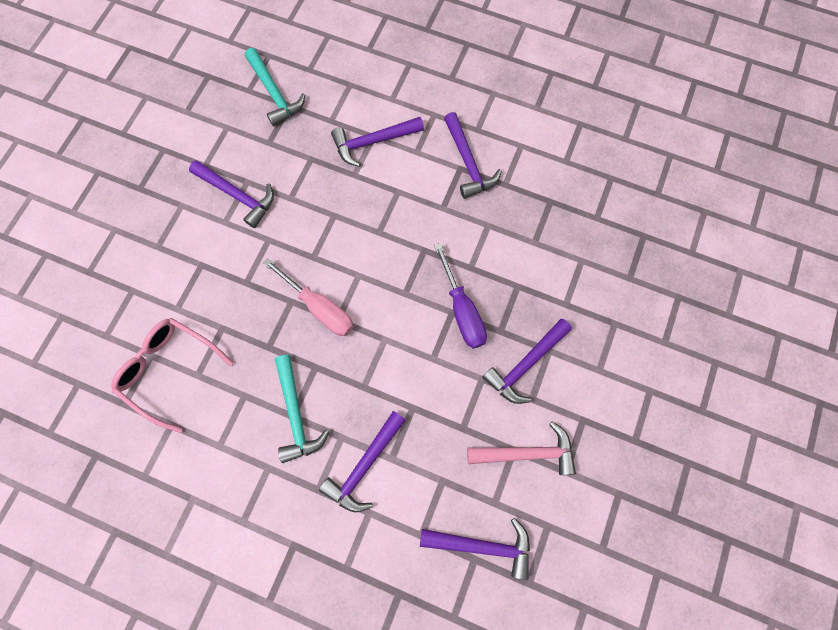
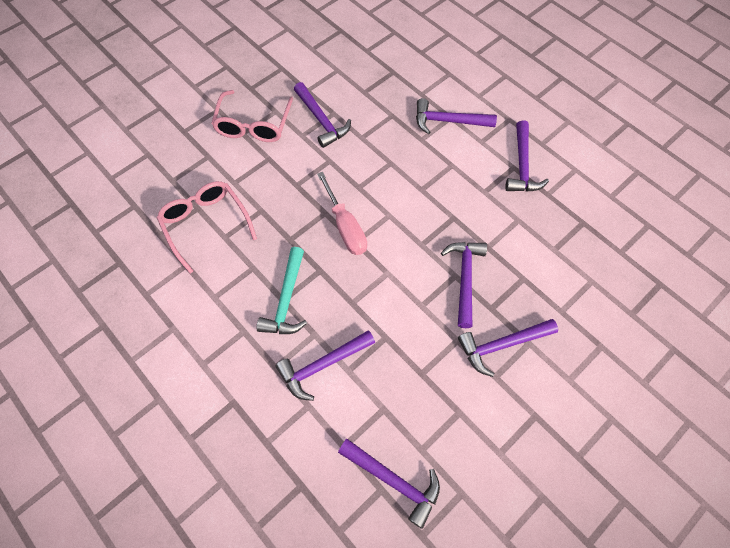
camera: 25 degrees right, 10 degrees down
(165, 232) = (253, 125): none -> pink glasses
(274, 93) = (386, 59): turquoise hammer -> none
(462, 311) = (464, 278): purple screwdriver -> purple hammer
(527, 453) = (470, 420): pink hammer -> none

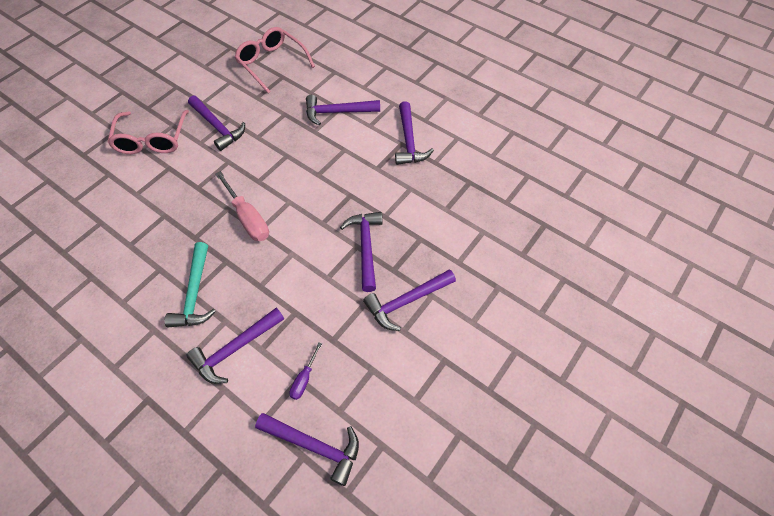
camera: 10 degrees left, 5 degrees down
(205, 224) = (109, 236): pink glasses -> pink glasses (272, 63)
(389, 410) = (304, 379): none -> purple screwdriver

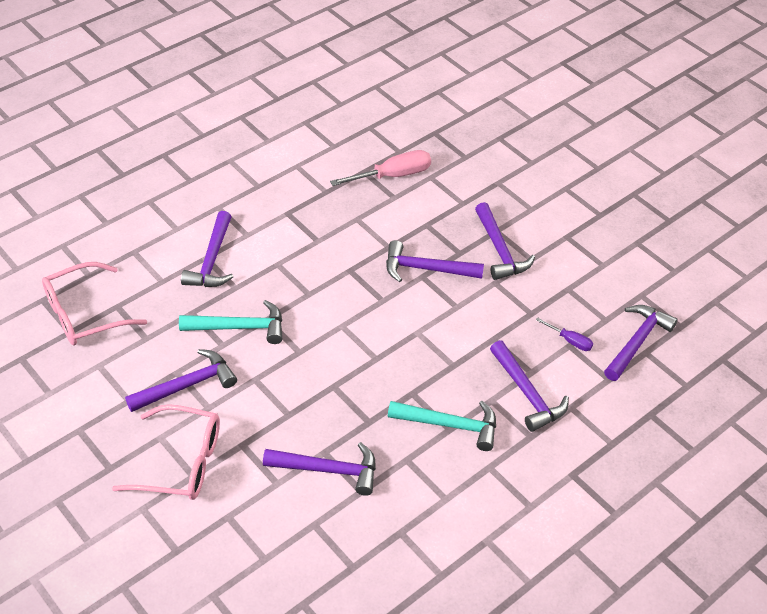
camera: 80 degrees left, 10 degrees down
(248, 218) = (356, 366): pink screwdriver -> pink screwdriver (393, 175)
(275, 142) = (240, 327): none -> turquoise hammer
(409, 141) = (287, 205): purple hammer -> purple hammer (328, 470)

